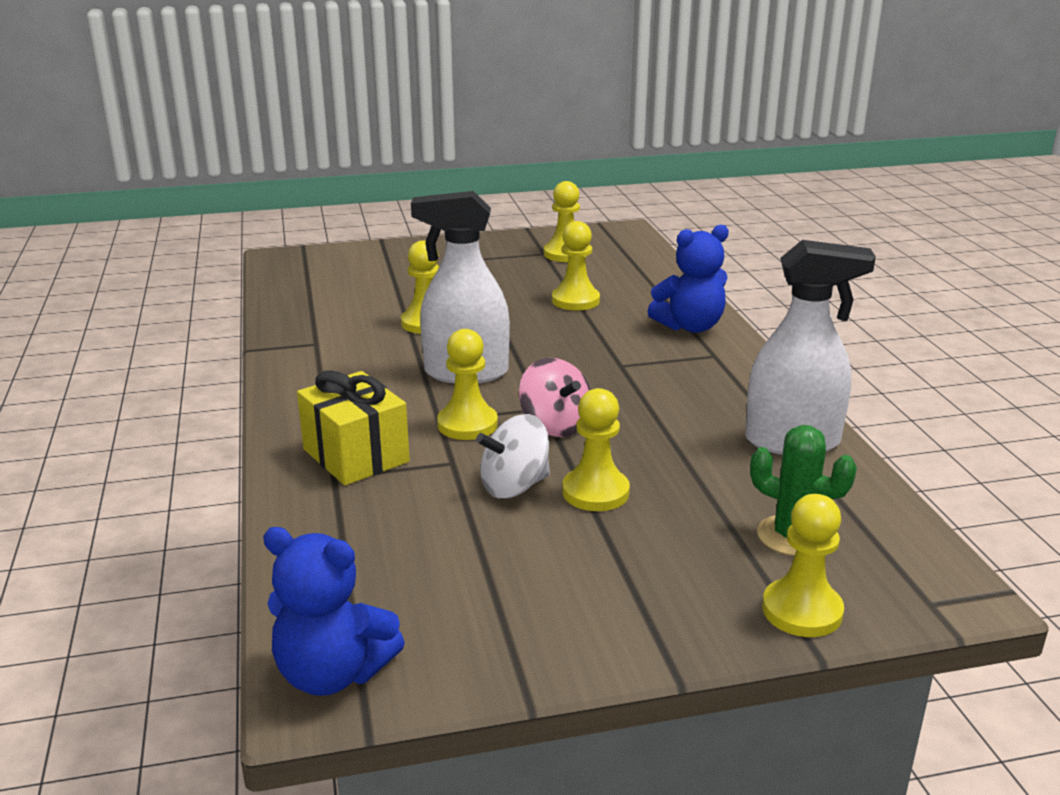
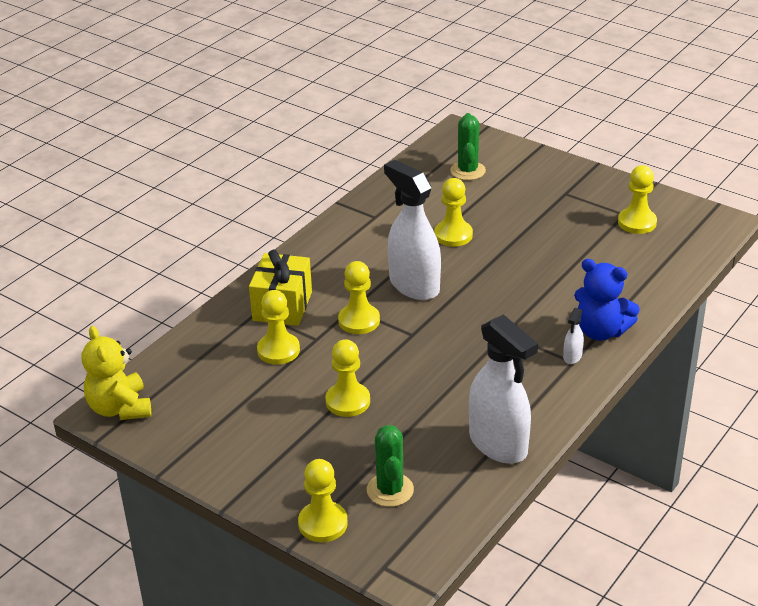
camera: 50 degrees right, 10 degrees up
(333, 673) = (120, 408): blue teddy bear -> yellow teddy bear
(346, 278) = (467, 171): none -> green cactus
(514, 486) = (319, 372): white spinning top -> none
(555, 425) = (398, 350): pink spinning top -> none
(575, 301) = (569, 268): yellow pawn -> yellow pawn (278, 350)
(707, 352) = (572, 357): none -> white spray bottle

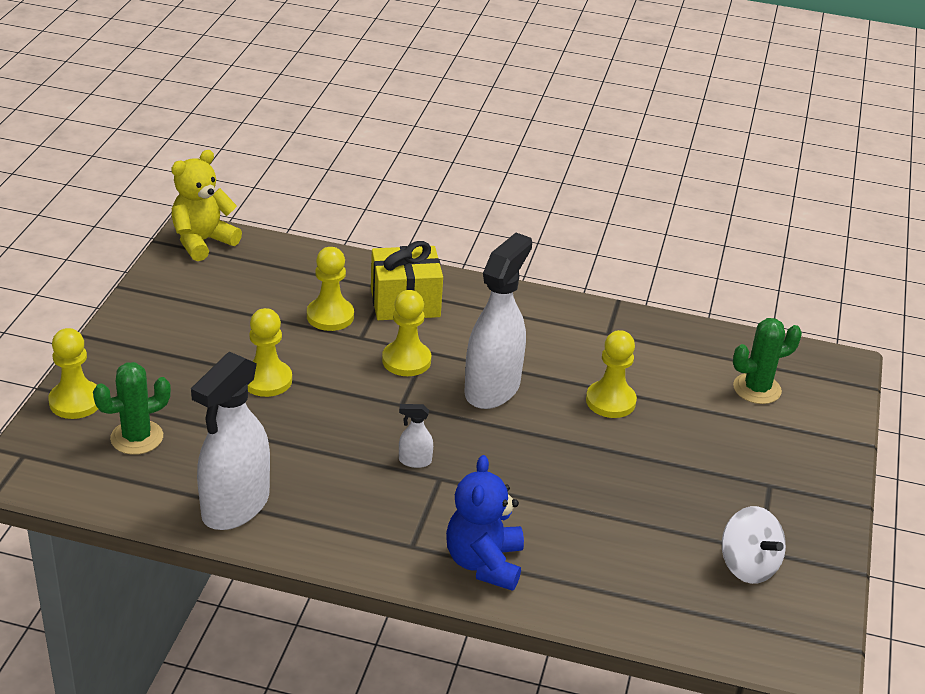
camera: 65 degrees right, 0 degrees up
(572, 357) = (420, 544): white spray bottle -> white spray bottle (414, 461)
(637, 222) = (748, 565): yellow pawn -> white spinning top

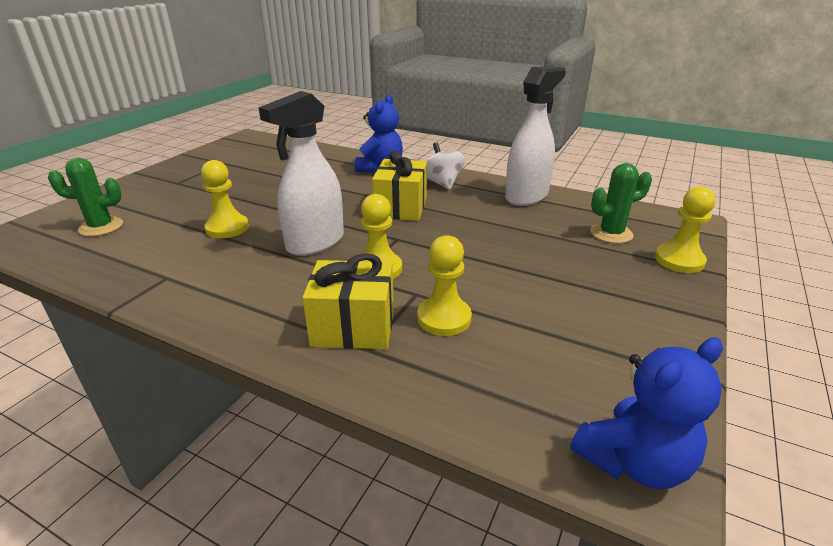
camera: 165 degrees left, 5 degrees down
(202, 242) = (633, 461): yellow teddy bear -> blue teddy bear
(267, 380) = (511, 263): yellow pawn -> none
(414, 461) = (401, 207): white spray bottle -> yellow gift
(748, 565) = (237, 159): white spinning top -> white spinning top (441, 183)

